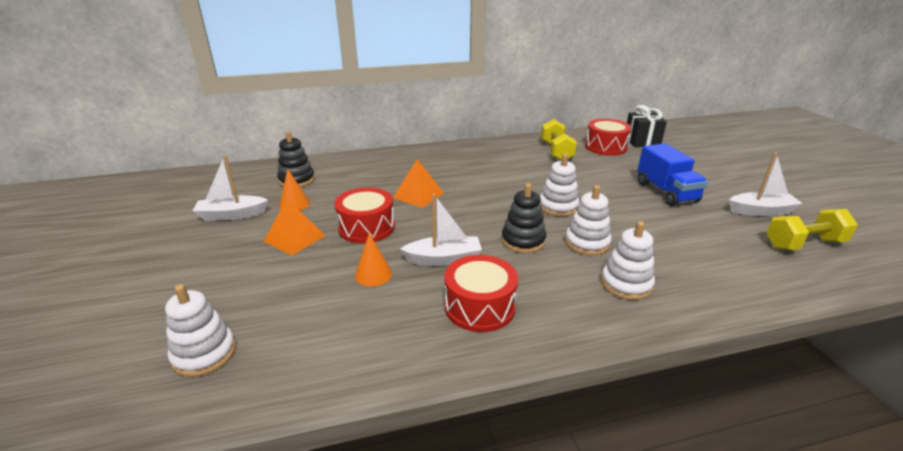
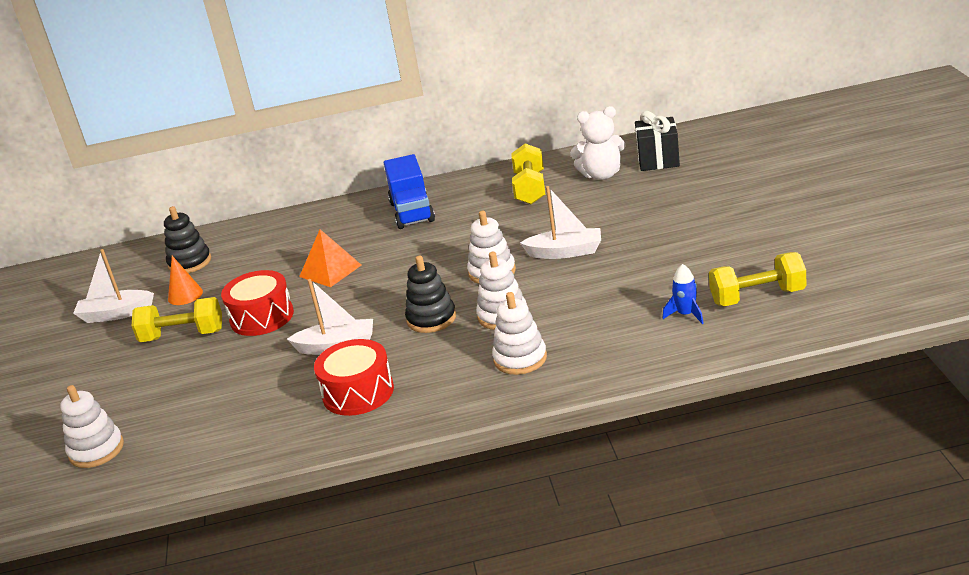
camera: 10 degrees right, 0 degrees up
(294, 238) = (183, 335): orange pyramid -> yellow dumbbell
(373, 274) = (259, 368): orange cone -> none
(605, 147) = (601, 175): red drum -> white teddy bear
(666, 192) = (639, 240): blue truck -> blue truck (412, 212)
(752, 254) = (686, 314): none -> blue rocket
(761, 211) = (741, 257): white boat -> white boat (565, 252)

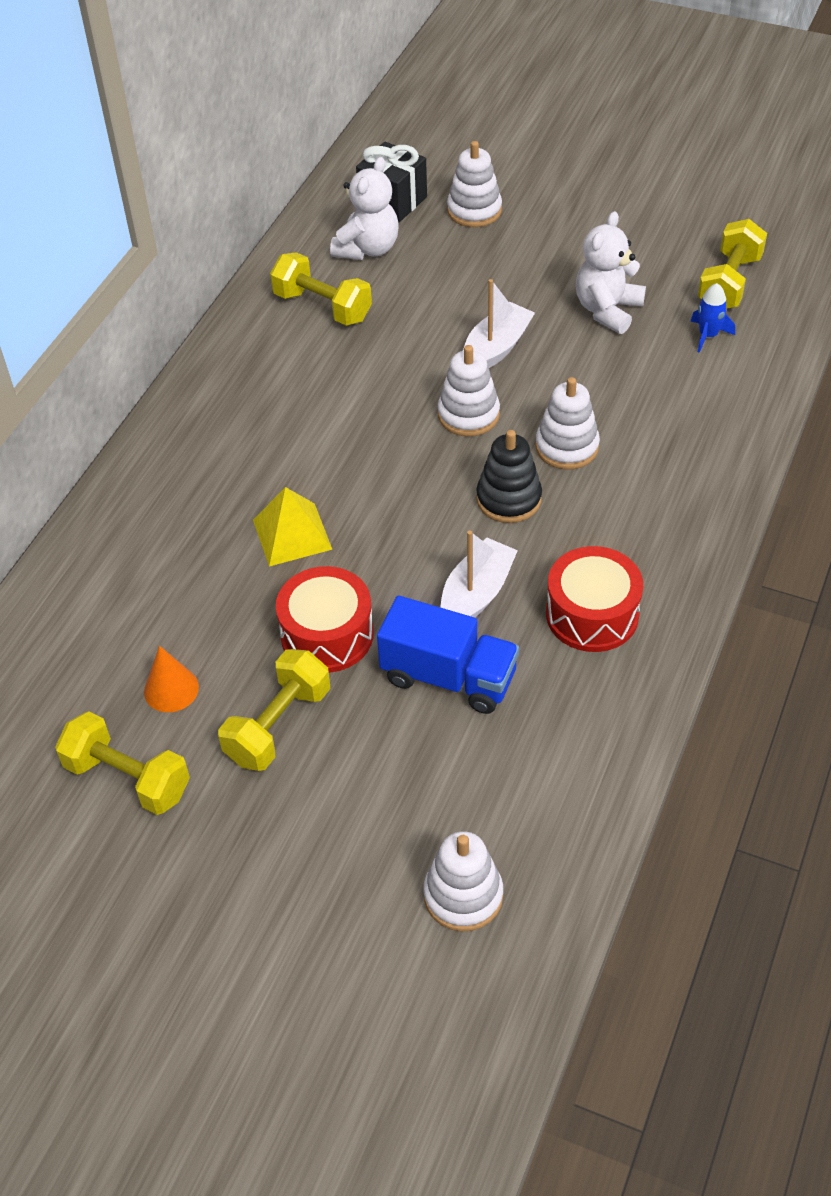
camera: 60 degrees left, 20 degrees up
(116, 314) = (128, 778): white boat -> yellow dumbbell
(190, 262) = (83, 655): black stacking toy -> none
(330, 270) = (292, 534): orange pyramid -> yellow pyramid
(412, 212) = (243, 412): blue truck -> blue truck (449, 677)
(520, 359) = (662, 471): white stacking toy -> white stacking toy (474, 210)
(658, 269) = (607, 310): none -> white teddy bear

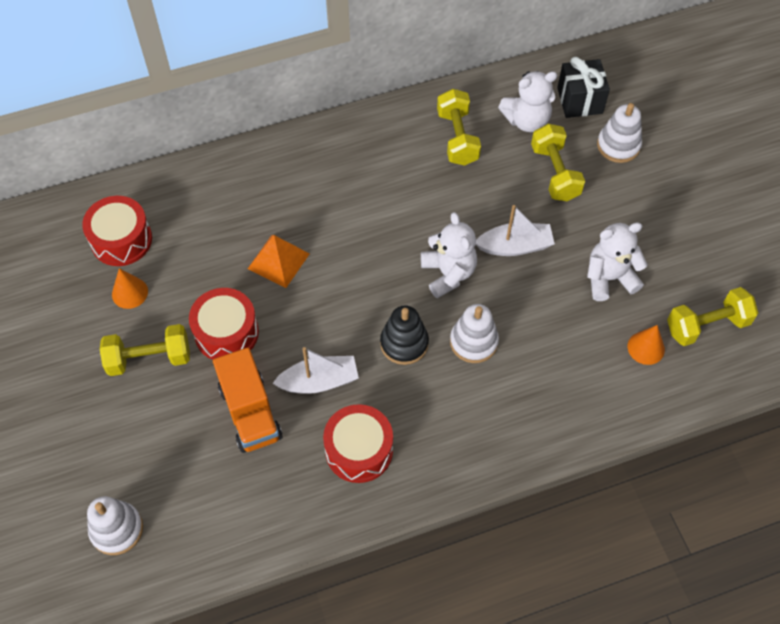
camera: 45 degrees right, 10 degrees up
(92, 653) = (121, 240): none -> red drum
(128, 778) = (61, 320): yellow dumbbell -> yellow dumbbell (555, 173)
(292, 534) = (278, 261): yellow pyramid -> orange pyramid
(449, 677) = (250, 412): blue truck -> orange truck
(468, 415) = (448, 273): white stacking toy -> white teddy bear
(708, 335) = (646, 348): blue rocket -> orange cone

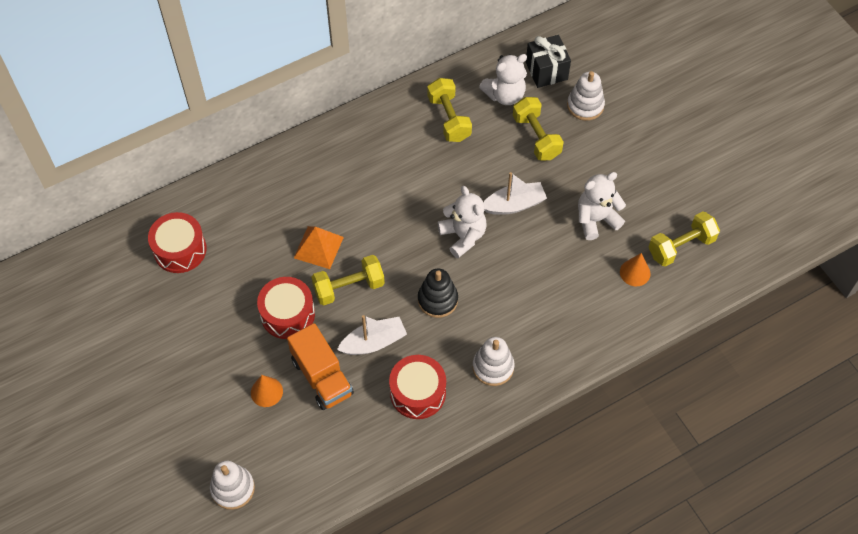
camera: 10 degrees left, 0 degrees up
(130, 292) = (198, 293): orange cone -> orange cone (266, 392)
(149, 358) = (227, 346): yellow dumbbell -> yellow dumbbell (349, 287)
(473, 342) = (494, 289): white stacking toy -> white stacking toy (493, 367)

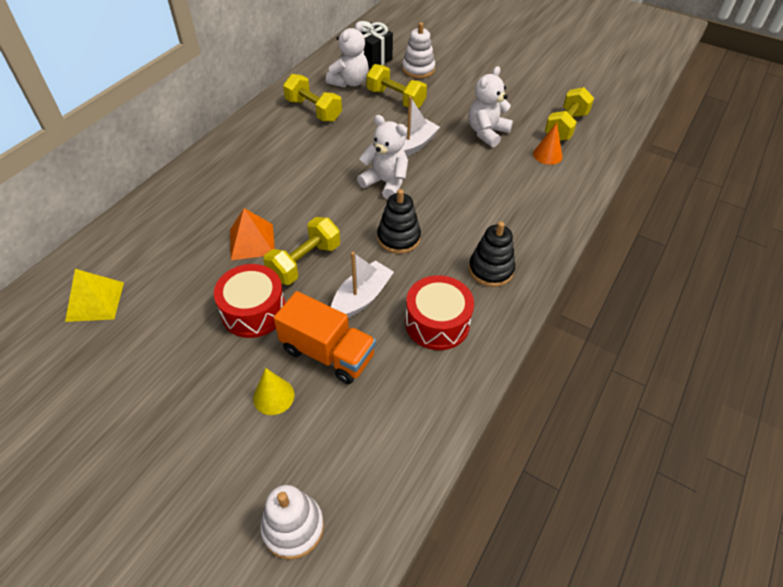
camera: 30 degrees left, 10 degrees down
(180, 249) = (95, 301): red drum -> yellow pyramid
(266, 392) = (273, 396): orange cone -> yellow cone
(493, 367) = (491, 270): white stacking toy -> black stacking toy

